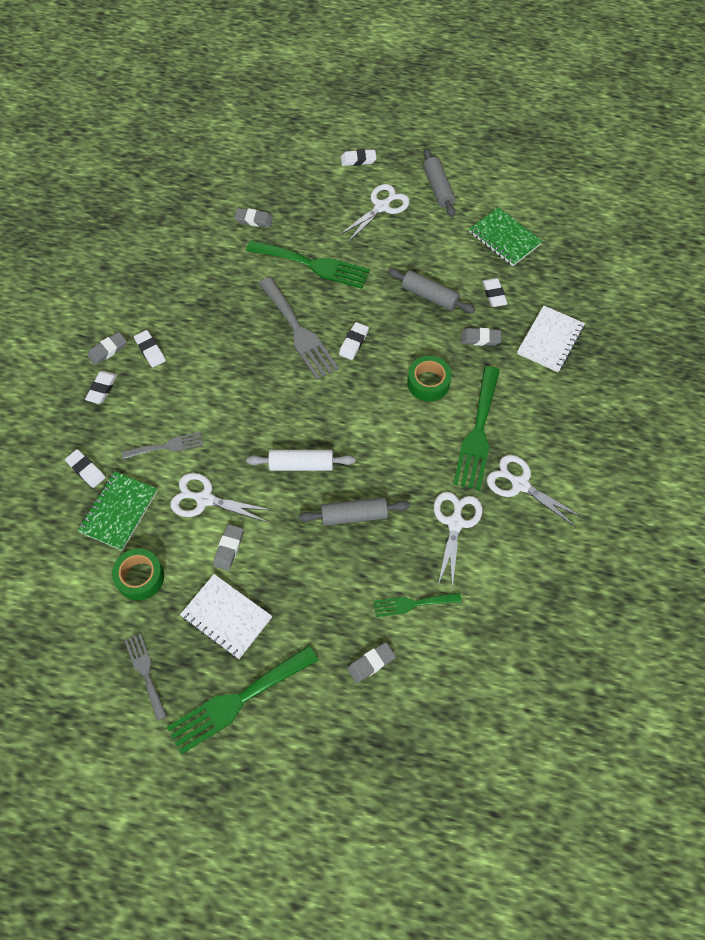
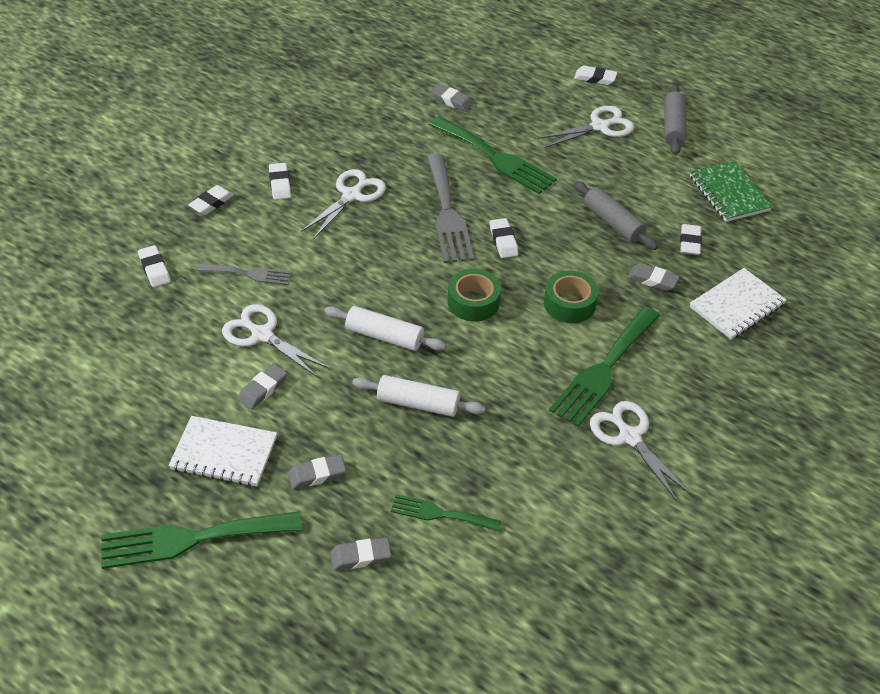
camera: 20 degrees right, 15 degrees down
(108, 350) = (236, 171): grey eraser -> grey eraser (317, 474)
(119, 511) = (166, 317): green notebook -> none
(140, 577) = (154, 384): green tape -> green tape (473, 302)
(145, 672) = (109, 475): grey fork -> none
(226, 617) = (224, 453): white notebook -> white notebook turned 45 degrees counterclockwise
(353, 343) = (503, 241): white eraser -> white eraser turned 60 degrees counterclockwise
(354, 515) = (418, 403): grey rolling pin -> white rolling pin
(455, 523) = (532, 450): white scissors -> white scissors (351, 195)

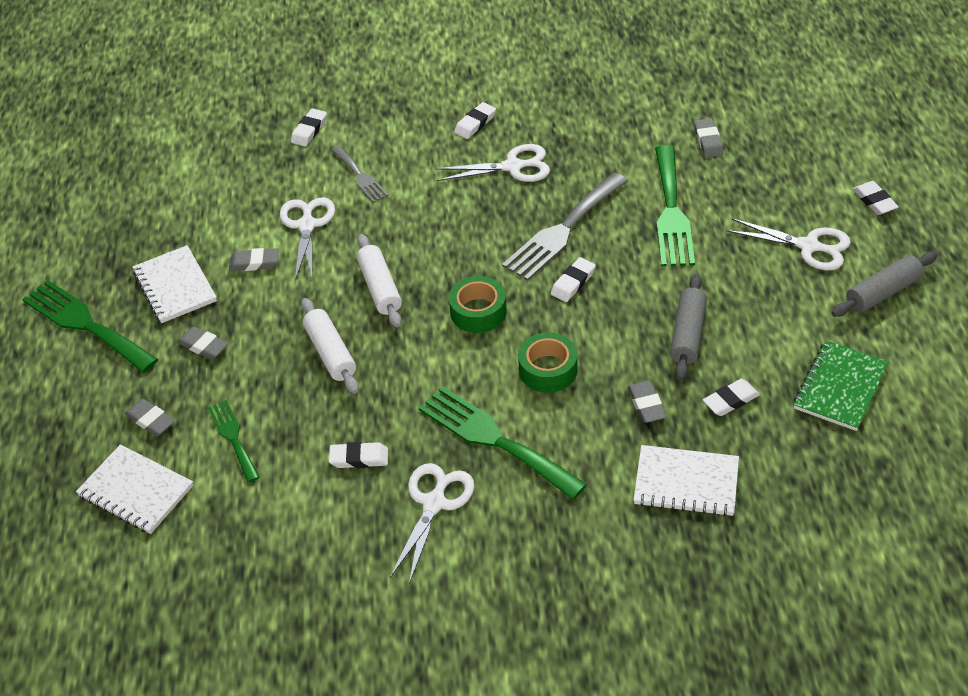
camera: 55 degrees right, 0 degrees up
(211, 203) = (410, 107): white eraser -> white eraser (359, 458)
(429, 611) = (136, 491): none -> white notebook
(604, 369) = (494, 439): green fork -> green fork turned 45 degrees clockwise

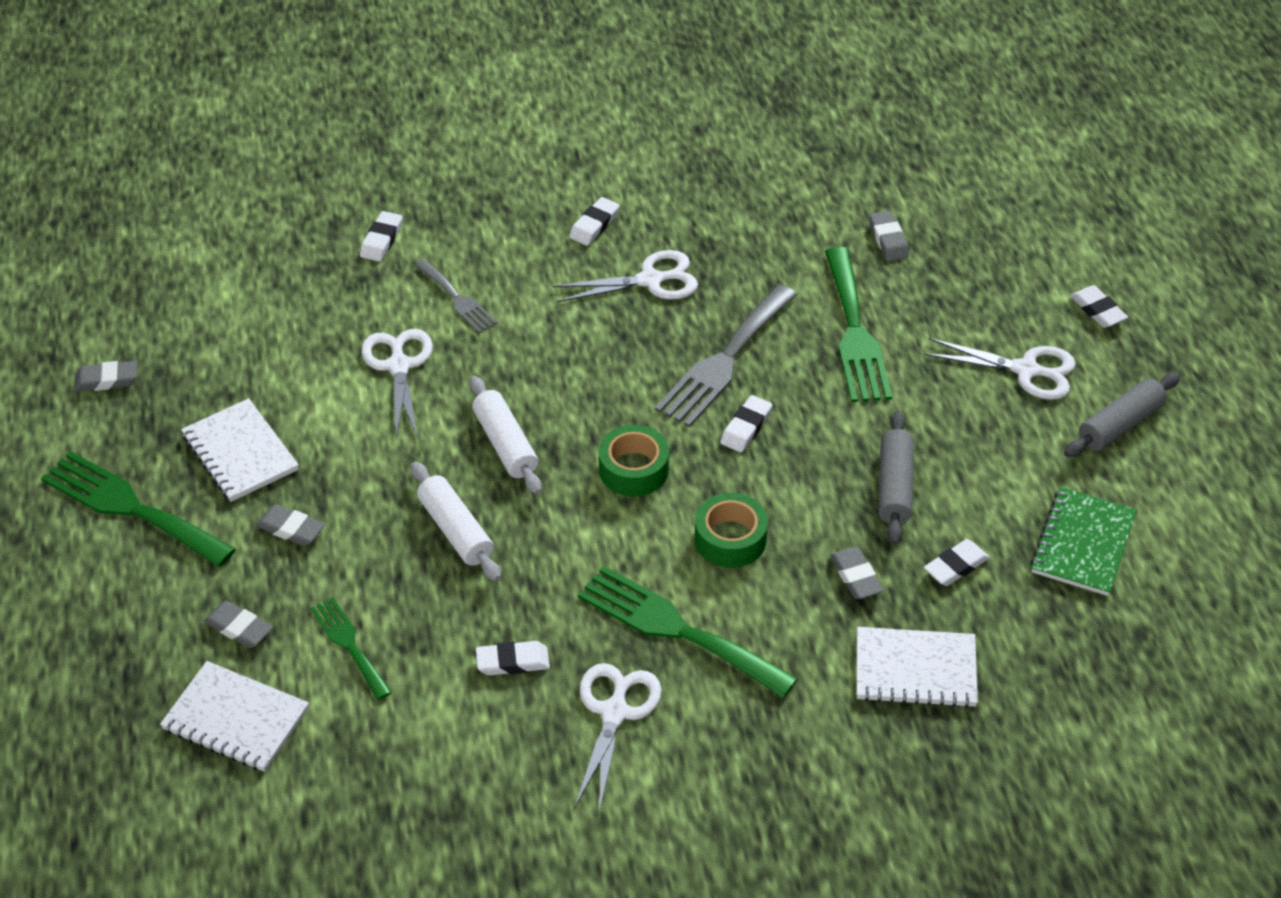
camera: 10 degrees left, 0 degrees up
(254, 263) = (339, 418): grey eraser -> grey eraser (106, 380)

